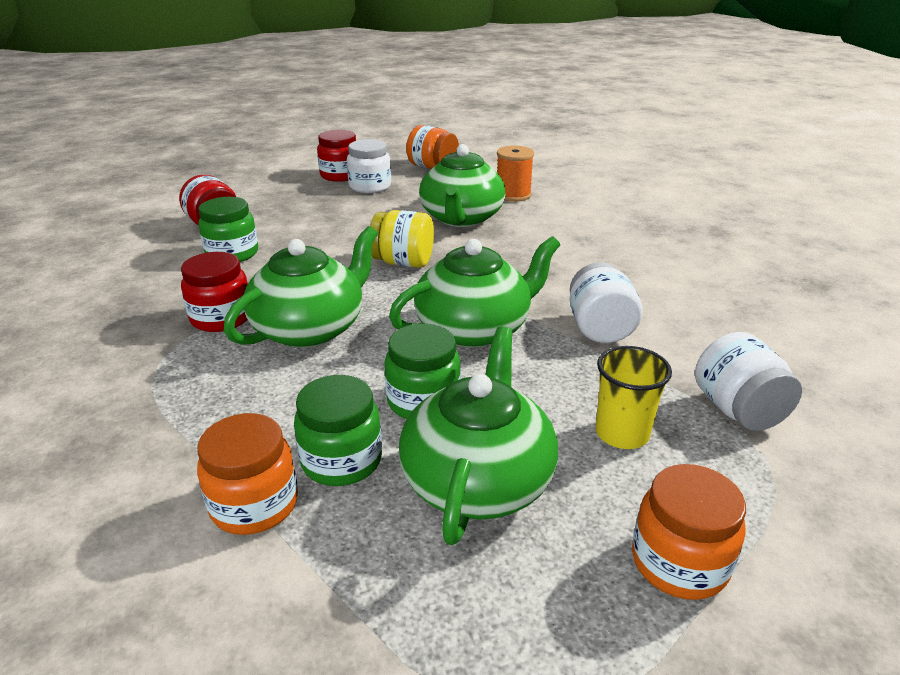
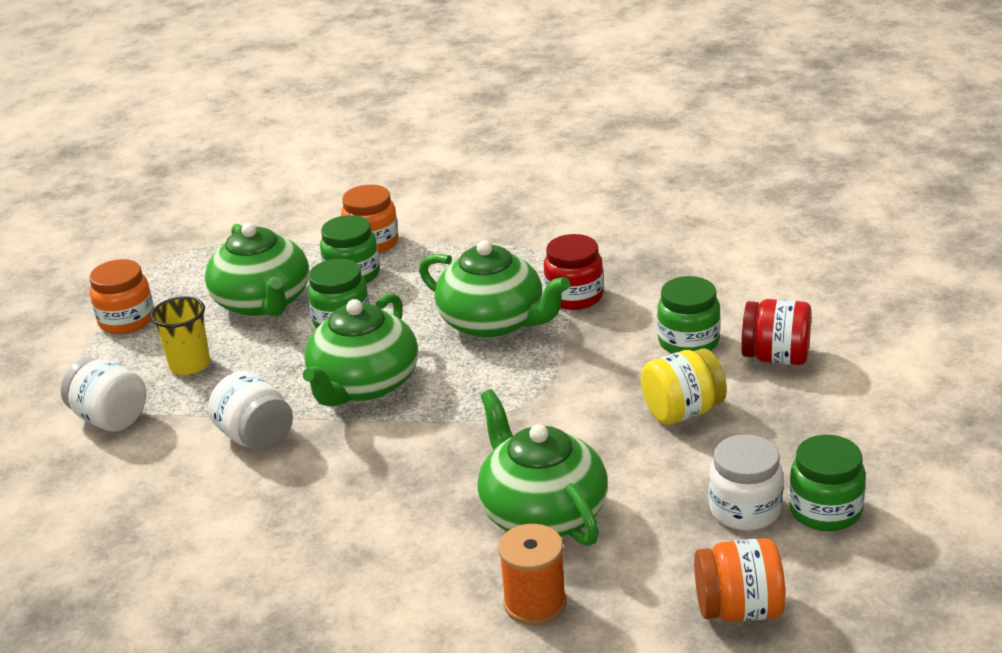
camera: 145 degrees right, 0 degrees up
(310, 328) = (494, 323): green teapot -> green teapot turned 60 degrees counterclockwise
(340, 175) = (825, 510): red jar -> green jar
(403, 262) = (515, 416): yellow jar -> yellow jar (683, 412)

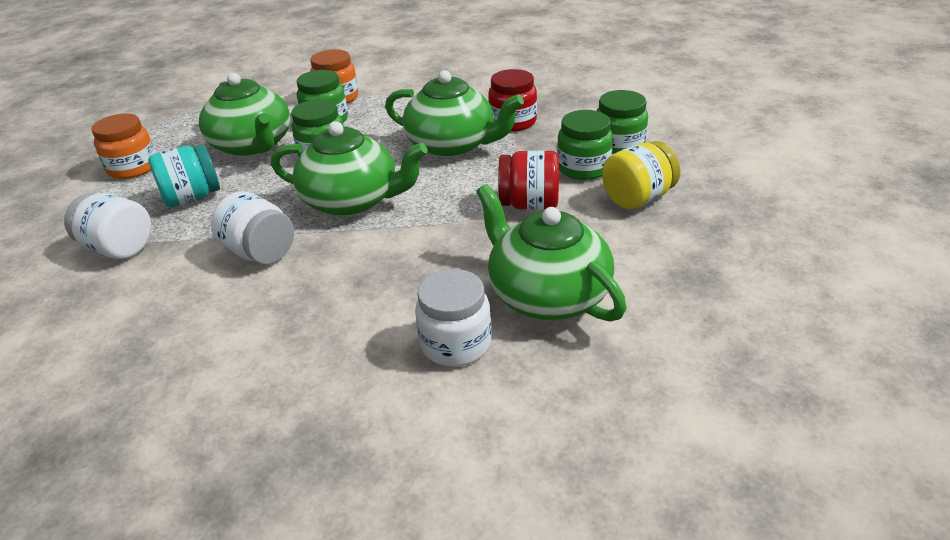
camera: 10 degrees left, 5 degrees up
(190, 365) = (192, 198): yellow cup -> turquoise jar
(364, 385) = (352, 201): green teapot -> green teapot turned 90 degrees counterclockwise
(535, 603) = (570, 384): orange spool -> none
(739, 609) = (772, 368): orange jar -> none
(745, 510) = (731, 274): white jar -> white jar (455, 344)
(776, 357) = (695, 152): red jar -> red jar (529, 204)
(825, 510) = (802, 268): green jar -> green jar (583, 168)

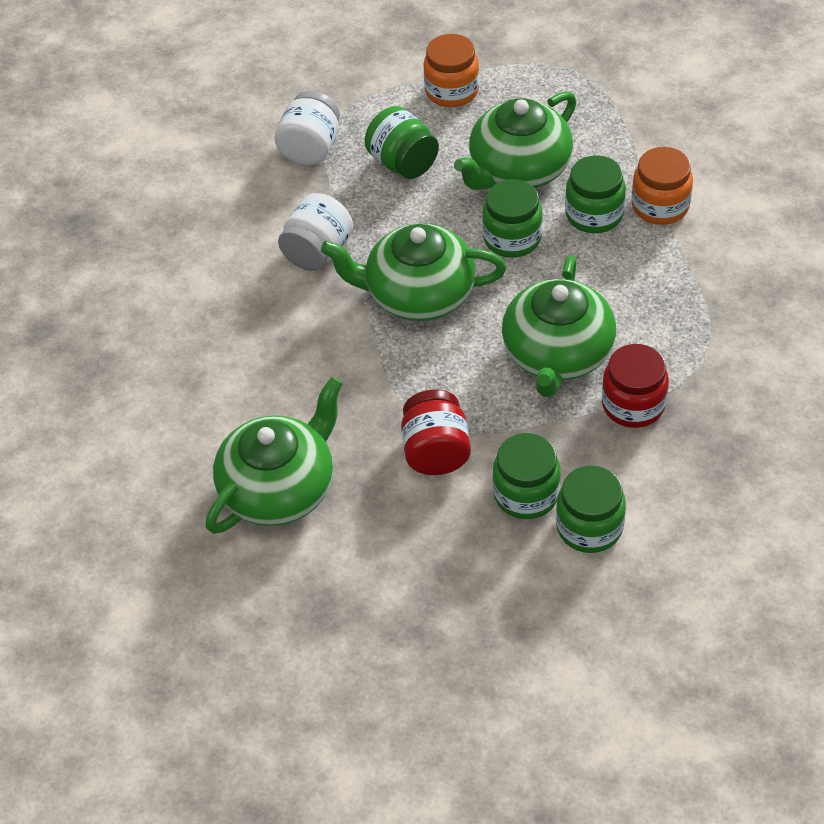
camera: 80 degrees right, 15 degrees up
(192, 198) = (403, 163): turquoise jar -> green jar
(352, 201) = (418, 294): green teapot -> green teapot turned 90 degrees clockwise
(455, 344) = (206, 431): white jar -> none
(638, 198) = (465, 554): yellow jar -> none

